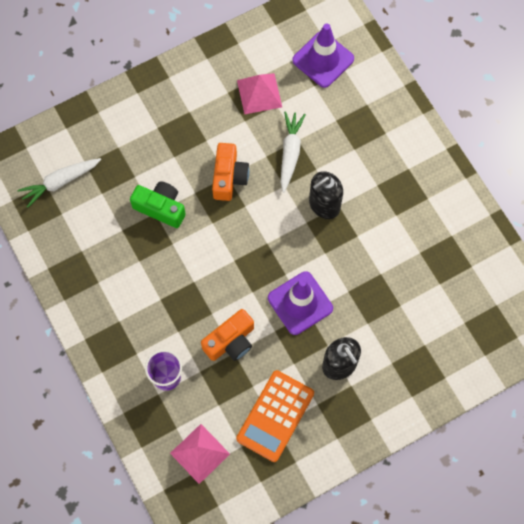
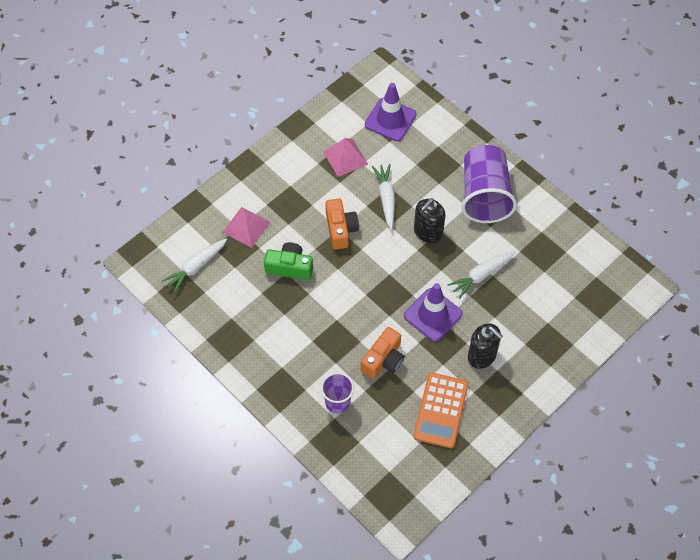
camera: 15 degrees left, 10 degrees down
(200, 453) = (386, 457): pink pyramid -> pink pyramid (246, 227)
(368, 270) = (481, 275): none -> white carrot
(401, 176) = (484, 195): none -> purple cup

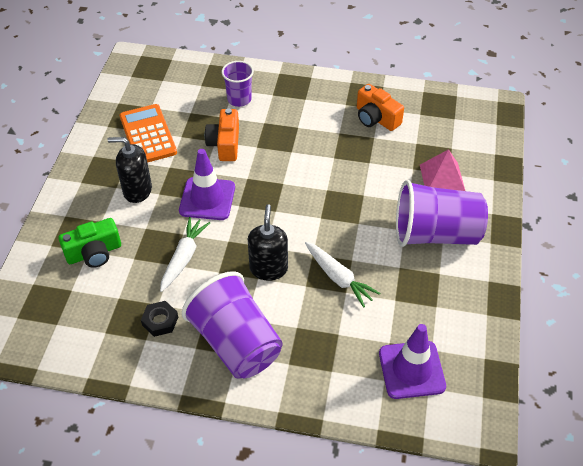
camera: 145 degrees right, 10 degrees down
(196, 267) = (447, 126): white carrot -> none
(289, 267) = (370, 167): green camera -> green camera (94, 253)
(294, 189) = (435, 234): none -> purple cup
(340, 229) = (356, 223): orange camera -> orange camera (376, 118)
(345, 158) = (418, 295): pink pyramid -> none
(525, 238) = (160, 321): none -> black nut

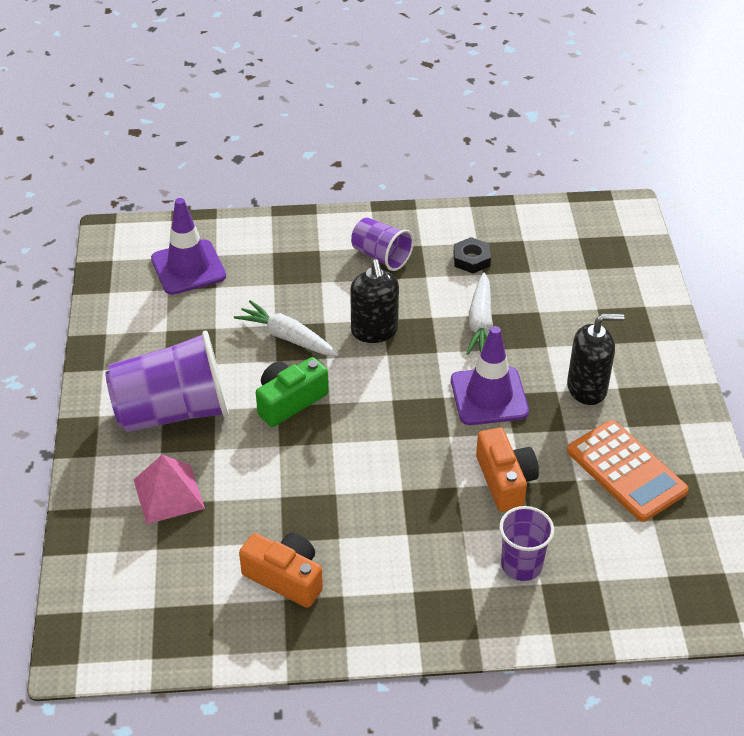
camera: 165 degrees right, 5 degrees down
(94, 253) = (588, 308): green camera -> green camera (289, 401)
(236, 343) = (381, 256): purple cup -> purple cup, size x0.55

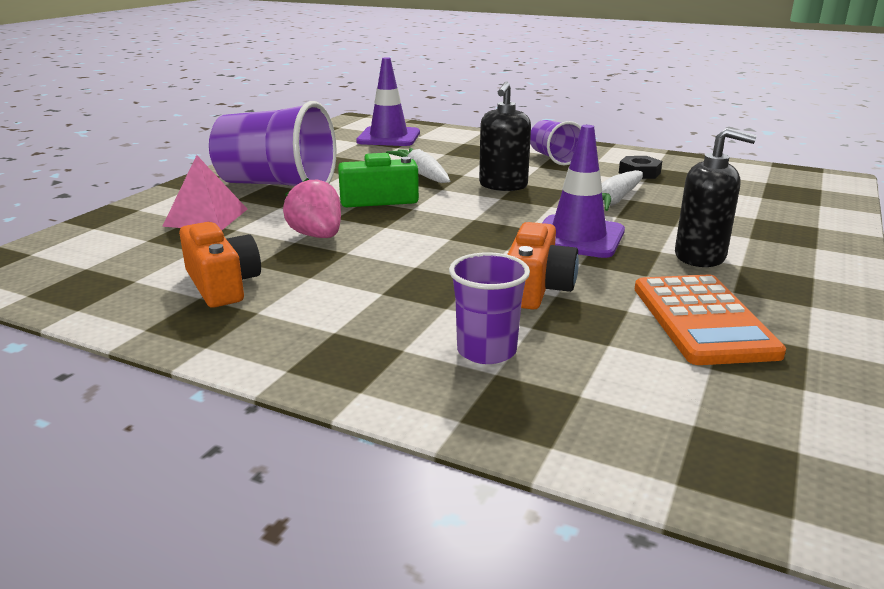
camera: 30 degrees right, 20 degrees down
(292, 481) = (317, 236): none -> pink strawberry

